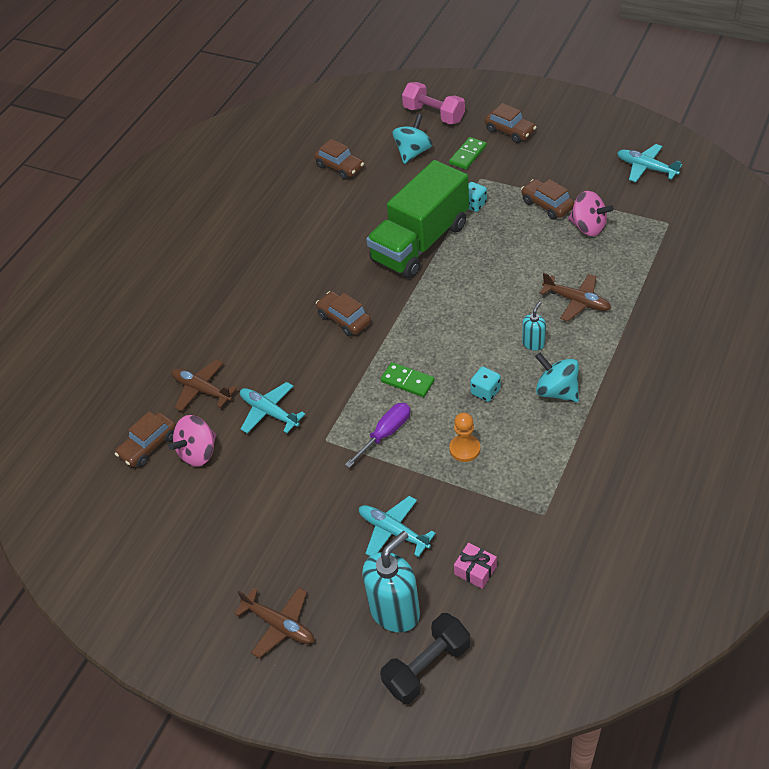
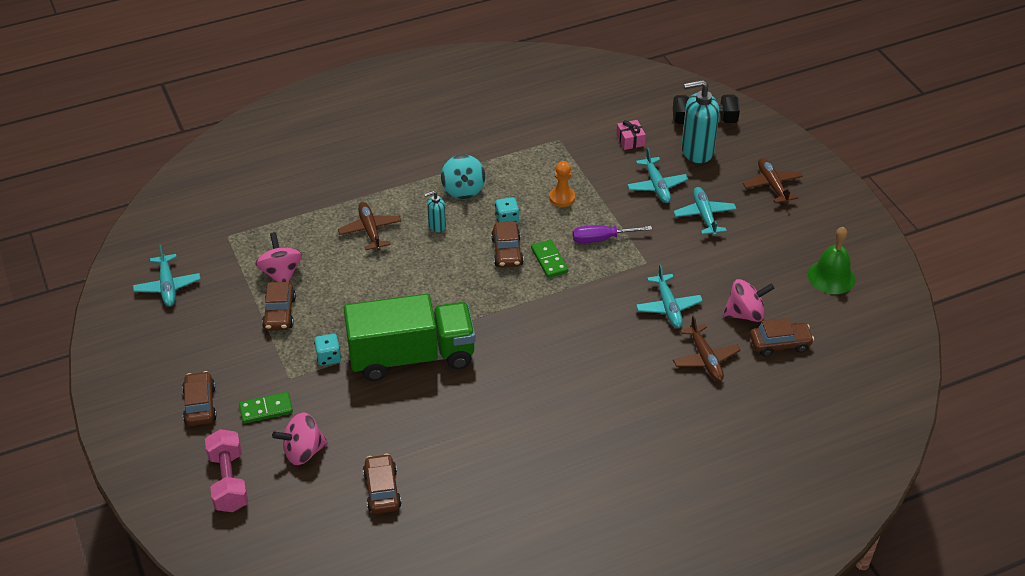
camera: 145 degrees left, 5 degrees down
(144, 549) = (831, 277): none -> green bell
(316, 530) = (704, 216): none -> turquoise plane
(344, 319) = (543, 336): brown car -> brown car (507, 252)
(413, 152) = (303, 452): turquoise spinning top -> pink spinning top

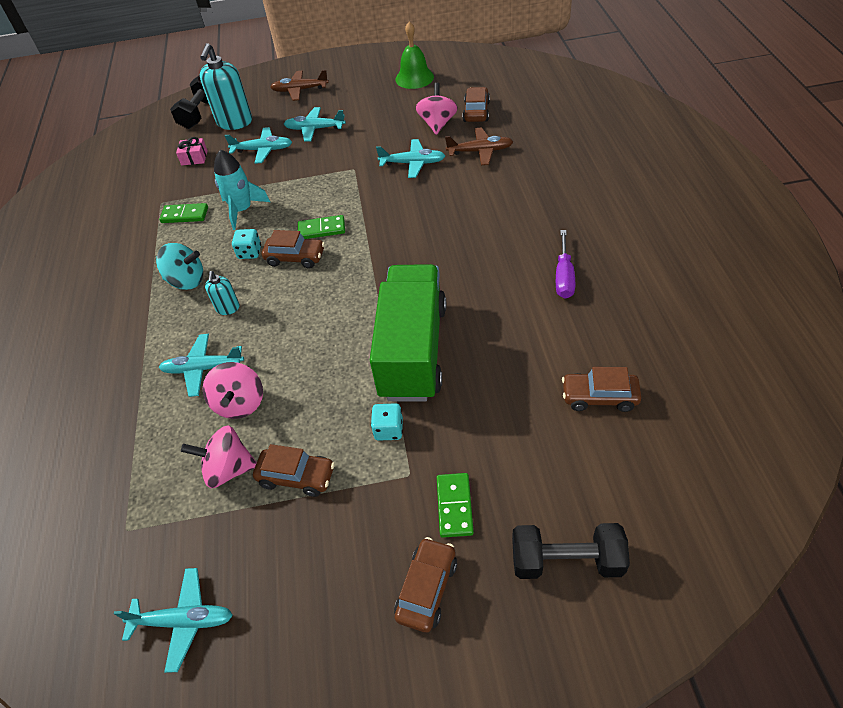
camera: 70 degrees left, 5 degrees up
(200, 405) = (427, 589): brown car -> brown car turned 105 degrees clockwise
(228, 481) = (566, 561): pink dumbbell -> black dumbbell
(303, 452) = (531, 470): pink spinning top -> pink spinning top (240, 403)
(370, 231) = (203, 369): brown plane -> turquoise plane
(545, 161) = (185, 215): none -> green domino
(562, 198) = (242, 210): orange pawn -> turquoise rocket
(602, 239) = (311, 191): purple screwdriver -> purple screwdriver (564, 276)

